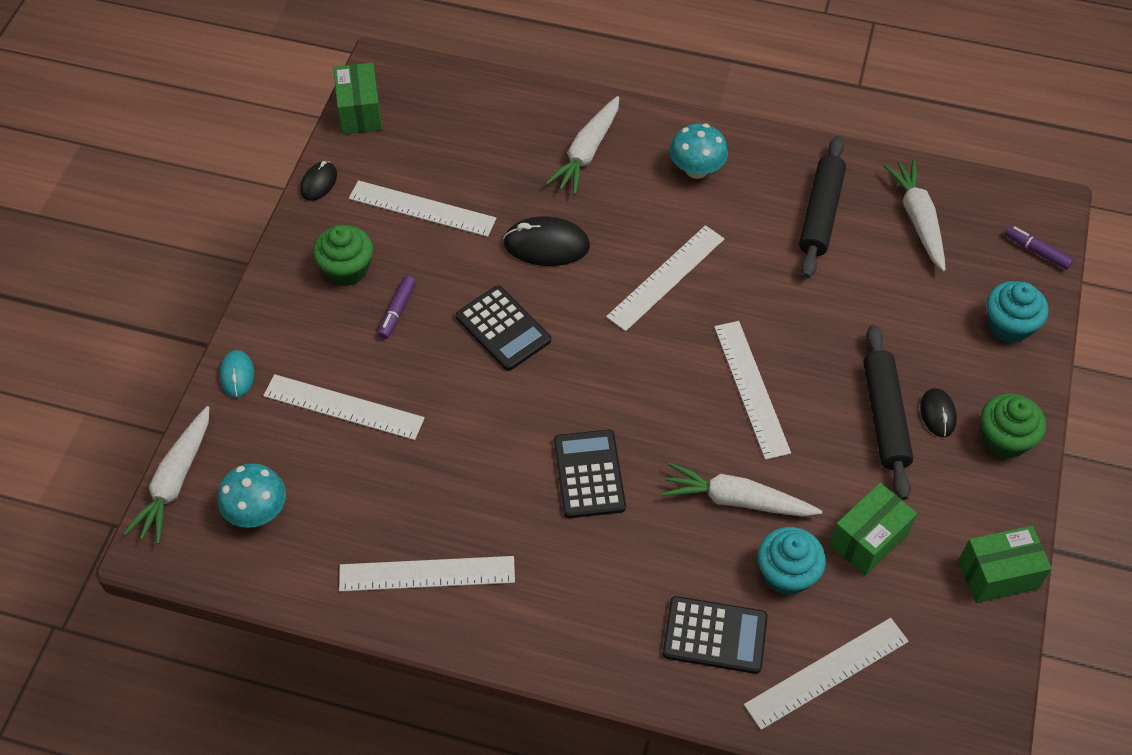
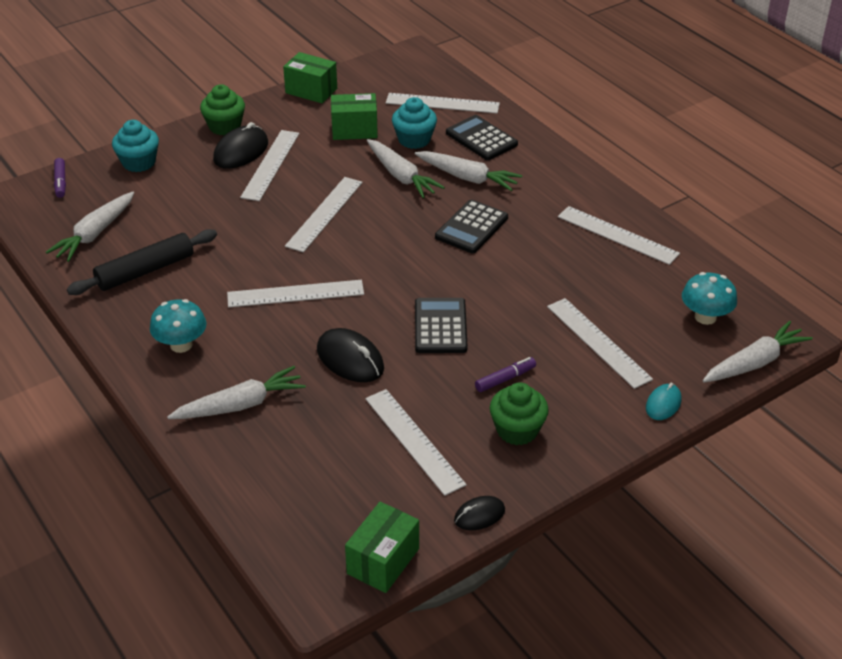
camera: 140 degrees left, 15 degrees down
(665, 551) = (467, 177): none -> white carrot
(884, 417) = (270, 165): black rolling pin -> white ruler
(937, 414) = (241, 151): black mouse -> black mouse, size x1.68

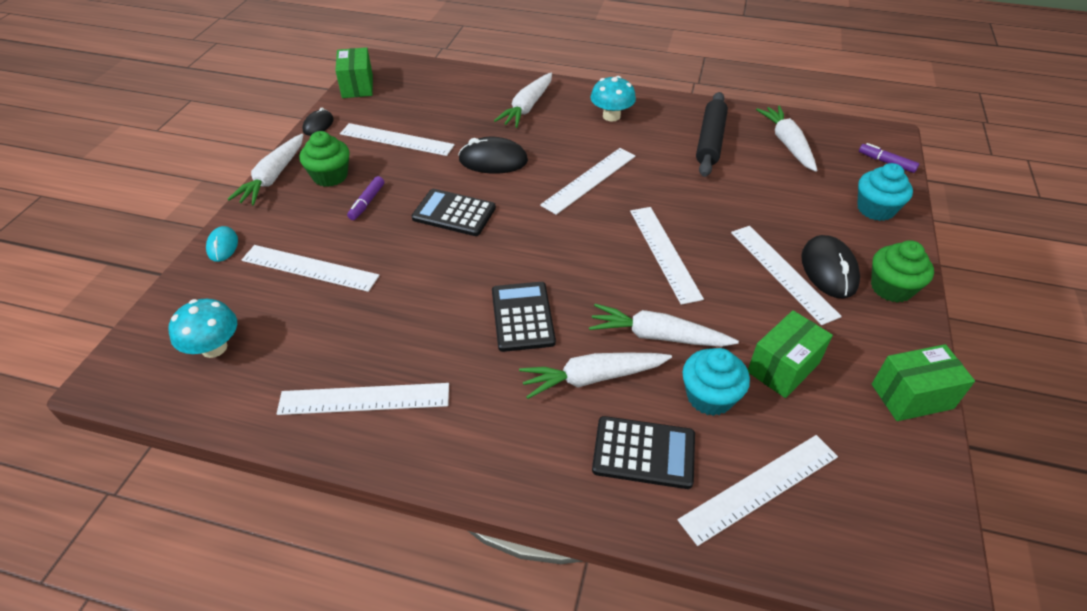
camera: 140 degrees right, 5 degrees up
(440, 326) = (454, 213): black calculator -> black calculator turned 150 degrees clockwise
(754, 363) = (145, 324): white carrot -> white carrot (273, 177)

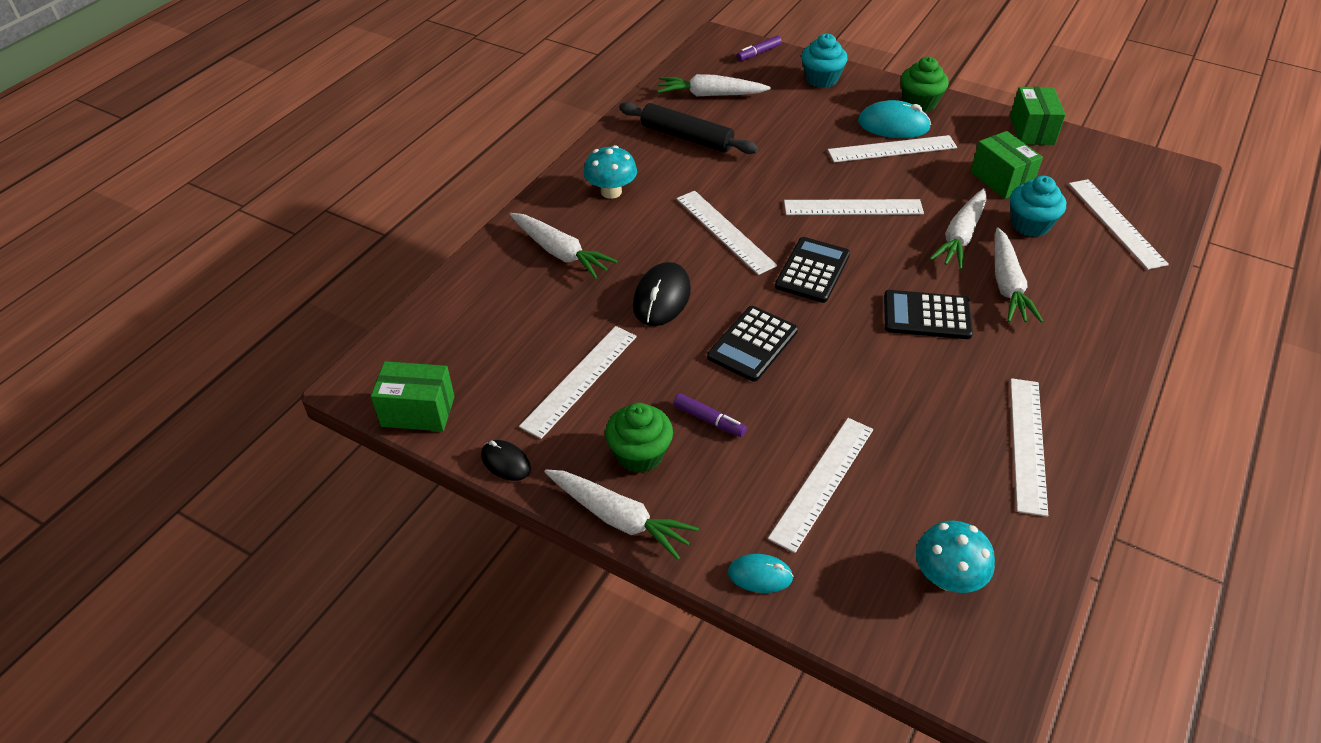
camera: 75 degrees left, 0 degrees up
(643, 452) = (1086, 272): black calculator -> black calculator (812, 270)
(828, 270) = (893, 125): black mouse -> turquoise mouse

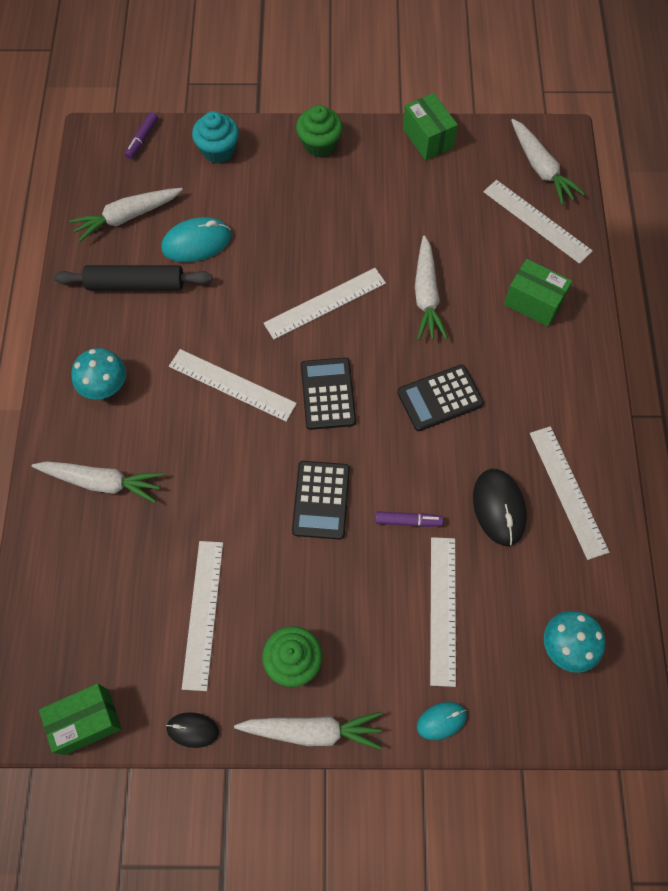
camera: 30 degrees left, 20 degrees up
(662, 298) = (220, 489): black mouse -> black mouse (499, 508)
(709, 420) = (328, 597): purple marker -> purple marker (408, 521)
(892, 149) = (323, 215): white ruler -> none
(893, 125) = (310, 184): turquoise mouse -> turquoise mouse (197, 242)
(1001, 180) = (429, 212): green box -> green box (533, 302)
(1007, 285) = (485, 333): white carrot -> white carrot (541, 168)
(1030, 224) = (473, 255): turquoise cupcake -> none

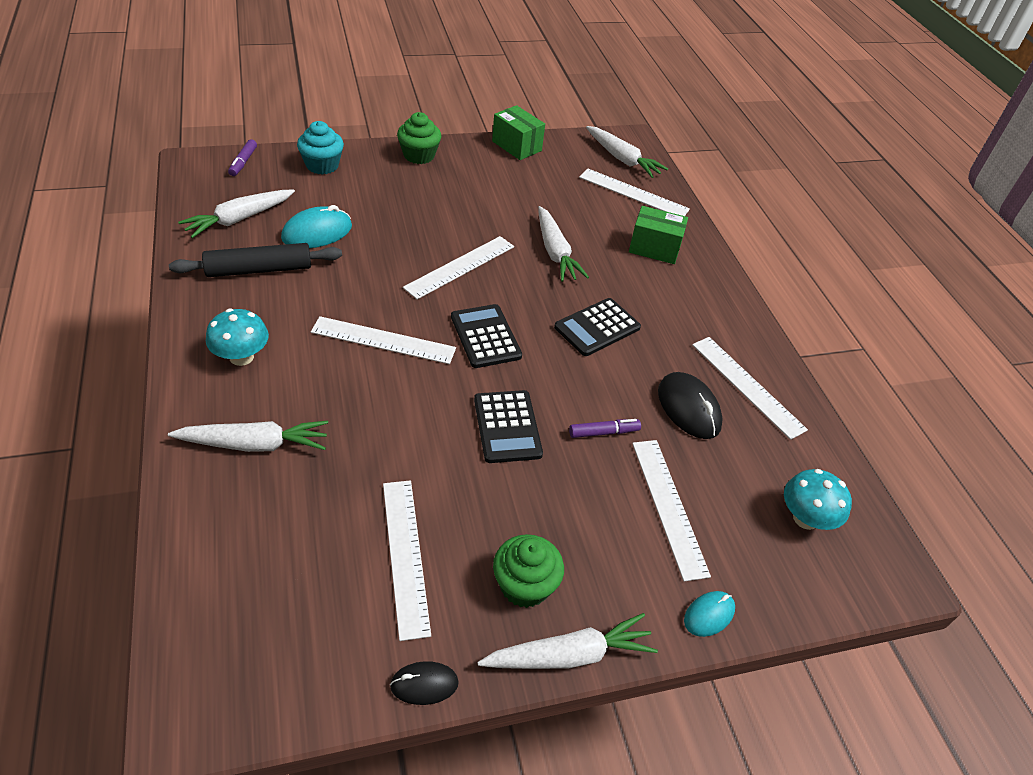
camera: 20 degrees left, 20 degrees down
(86, 721) = (283, 703): green box -> none

